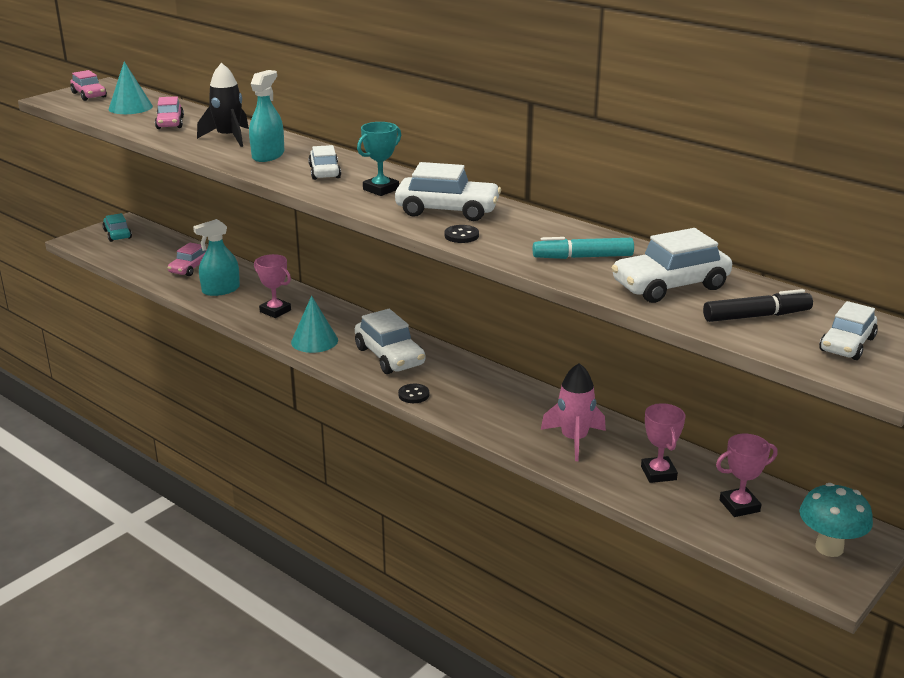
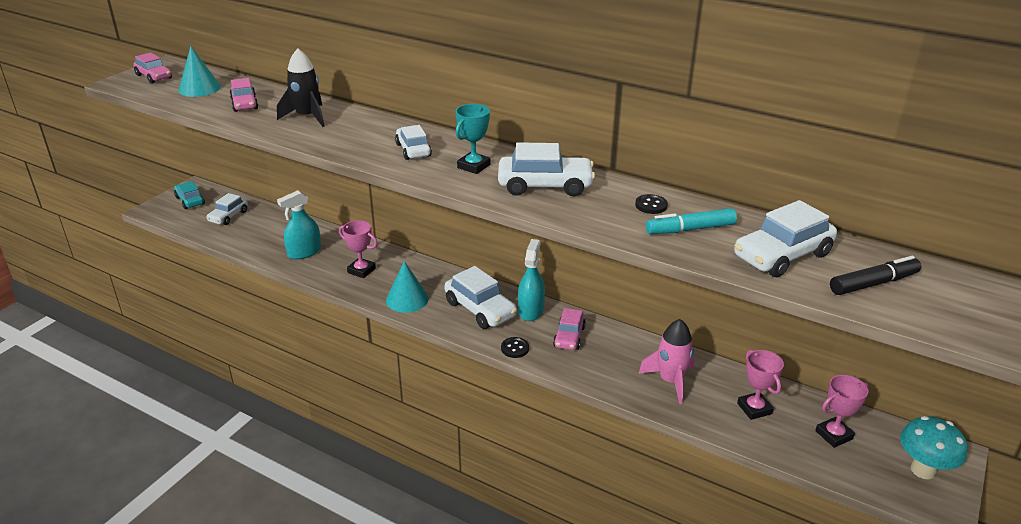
camera: 10 degrees left, 5 degrees up
(190, 268) = (269, 231): pink car -> pink car (569, 337)
(268, 155) = (352, 135): turquoise spray bottle -> turquoise spray bottle (530, 310)
(461, 235) = (570, 214): black button -> black button (651, 205)
(847, 344) = (966, 309): white car -> white car (228, 216)

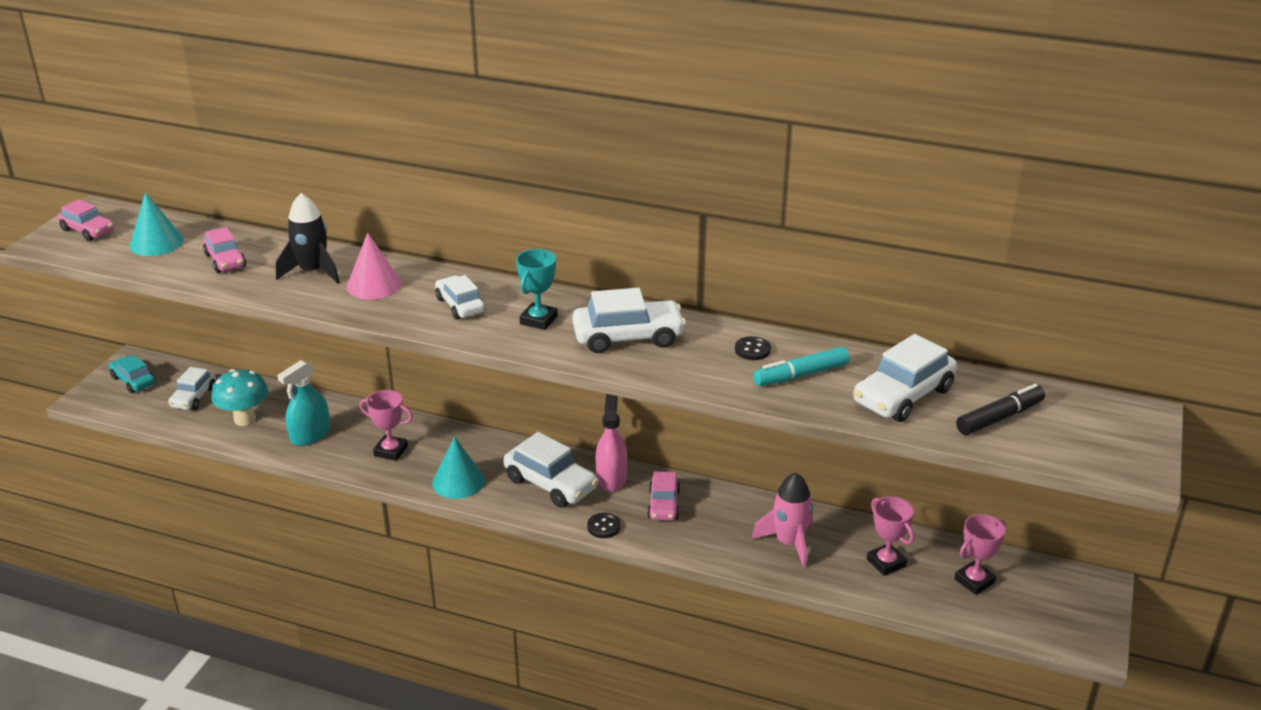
camera: 10 degrees left, 0 degrees up
(350, 130) = (374, 285): none -> pink cone
(530, 310) = (611, 478): turquoise spray bottle -> pink spray bottle
(923, 470) = (1070, 606): turquoise mushroom -> turquoise mushroom (245, 419)

